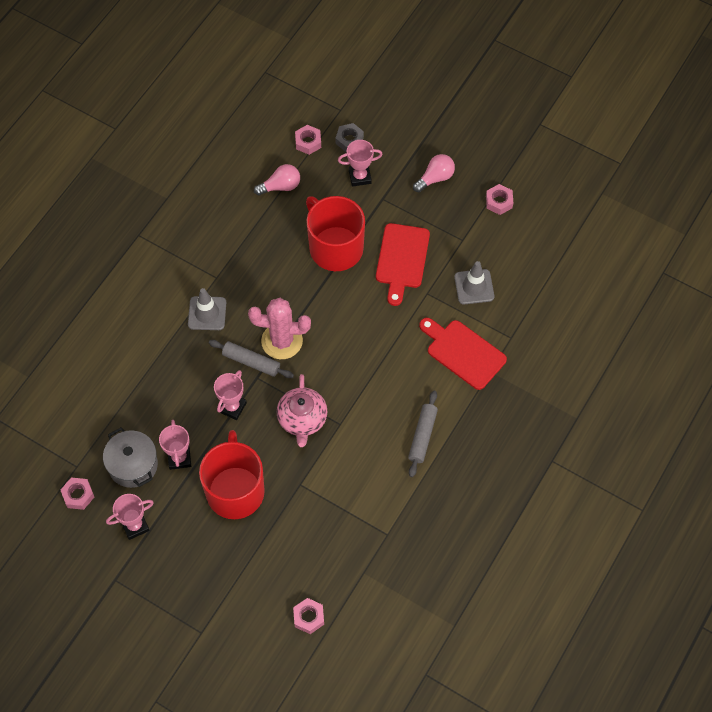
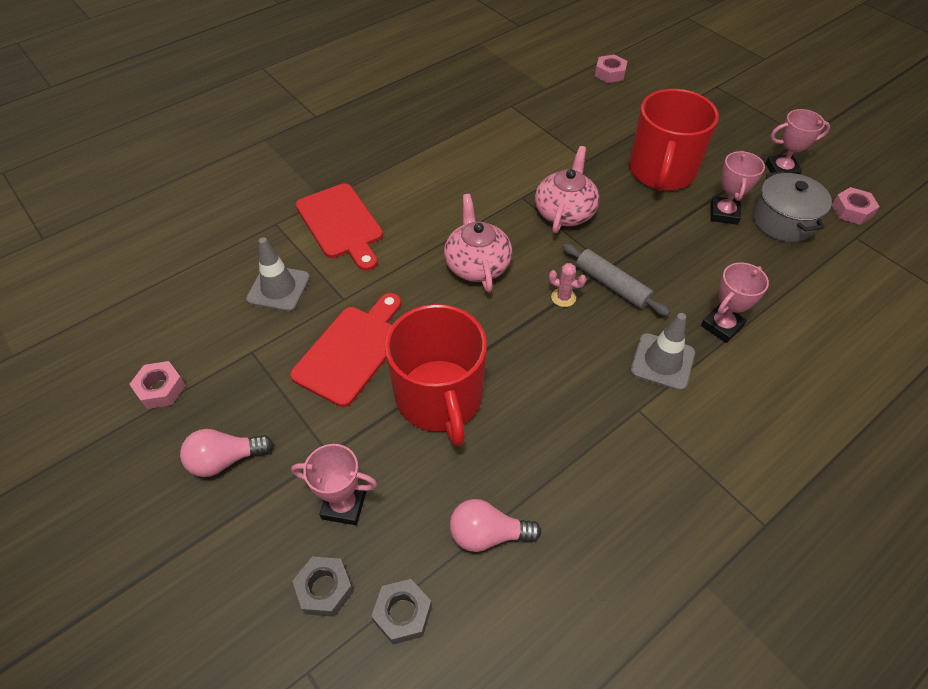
camera: 160 degrees left, 10 degrees down
(232, 407) = (648, 245): pink trophy -> pink trophy (721, 326)
(282, 341) = (563, 297): pink cactus -> pink cactus, size x0.43
(308, 142) = (402, 613): pink nut -> grey nut
(350, 349) = (477, 264): none -> pink teapot
(422, 436) = (434, 165): grey rolling pin -> none

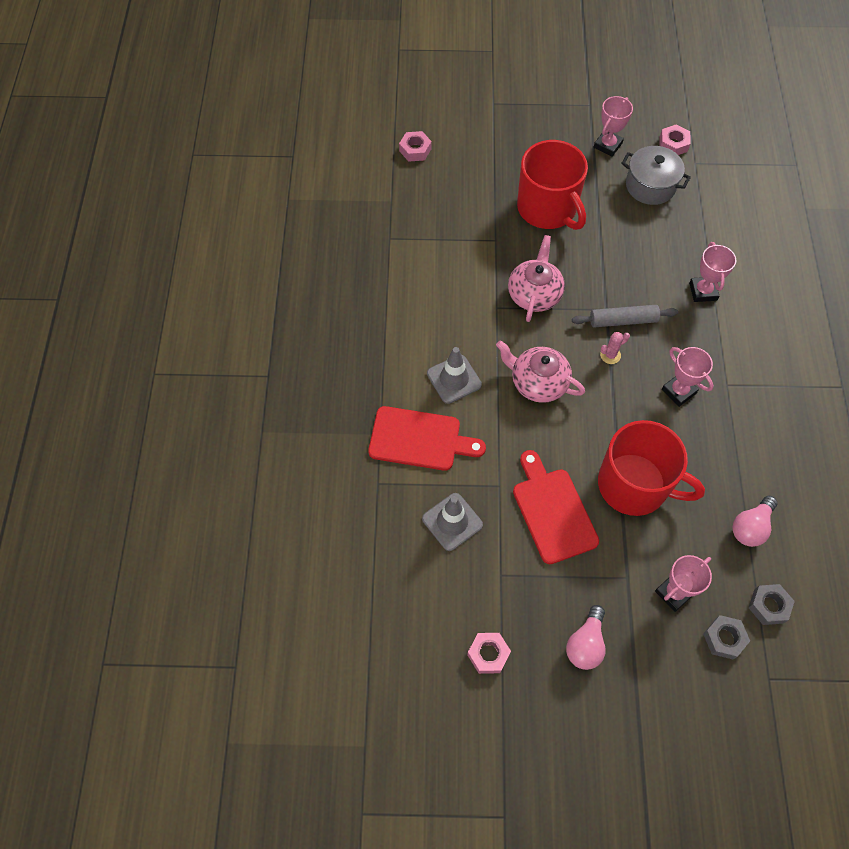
camera: 50 degrees left, 10 degrees up
(565, 212) = (534, 294): pink teapot -> pink teapot turned 45 degrees clockwise
(662, 362) = (703, 344): grey traffic cone -> grey traffic cone (454, 379)
(724, 213) = (616, 209): pink trophy -> pink trophy (678, 391)

